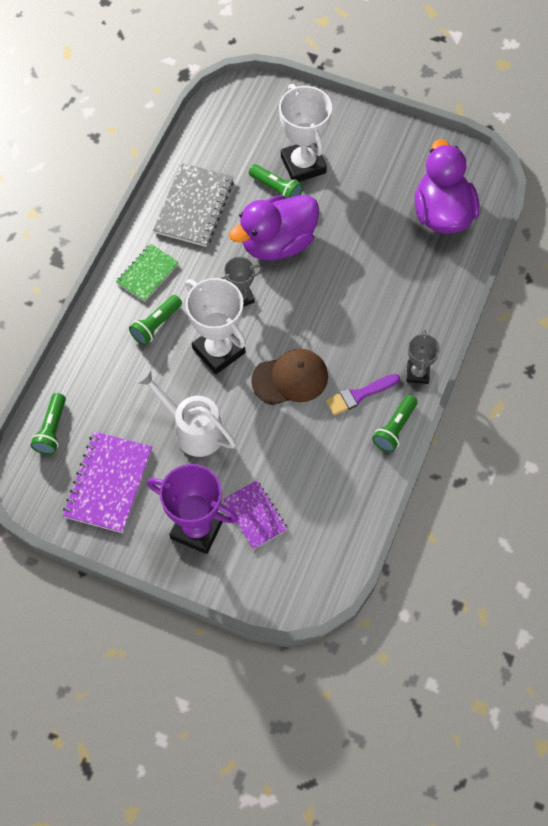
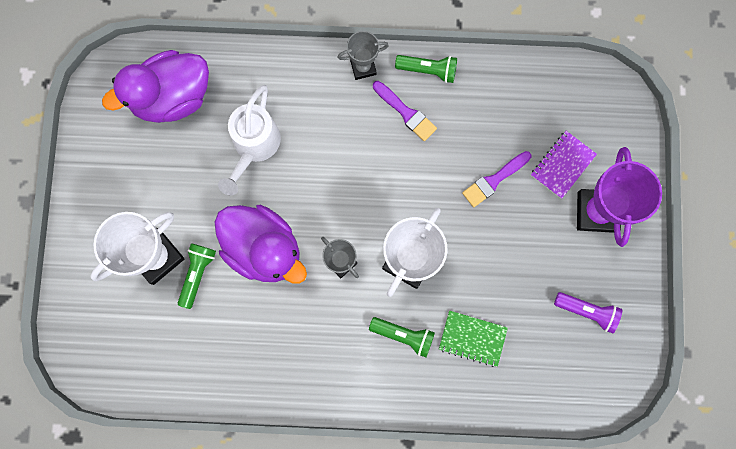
camera: 110 degrees left, 15 degrees up
(52, 429) = (556, 391): green flashlight -> none
(109, 483) = (587, 311): purple notebook -> purple flashlight
(147, 274) = (348, 369): green notebook -> green notebook (472, 338)
(193, 430) = (502, 254): white watering can -> white watering can (254, 146)
(194, 206) = (248, 353): grey notebook -> none
(264, 448) = (494, 180): none -> purple brush
(290, 378) = (413, 182): brown cap -> none

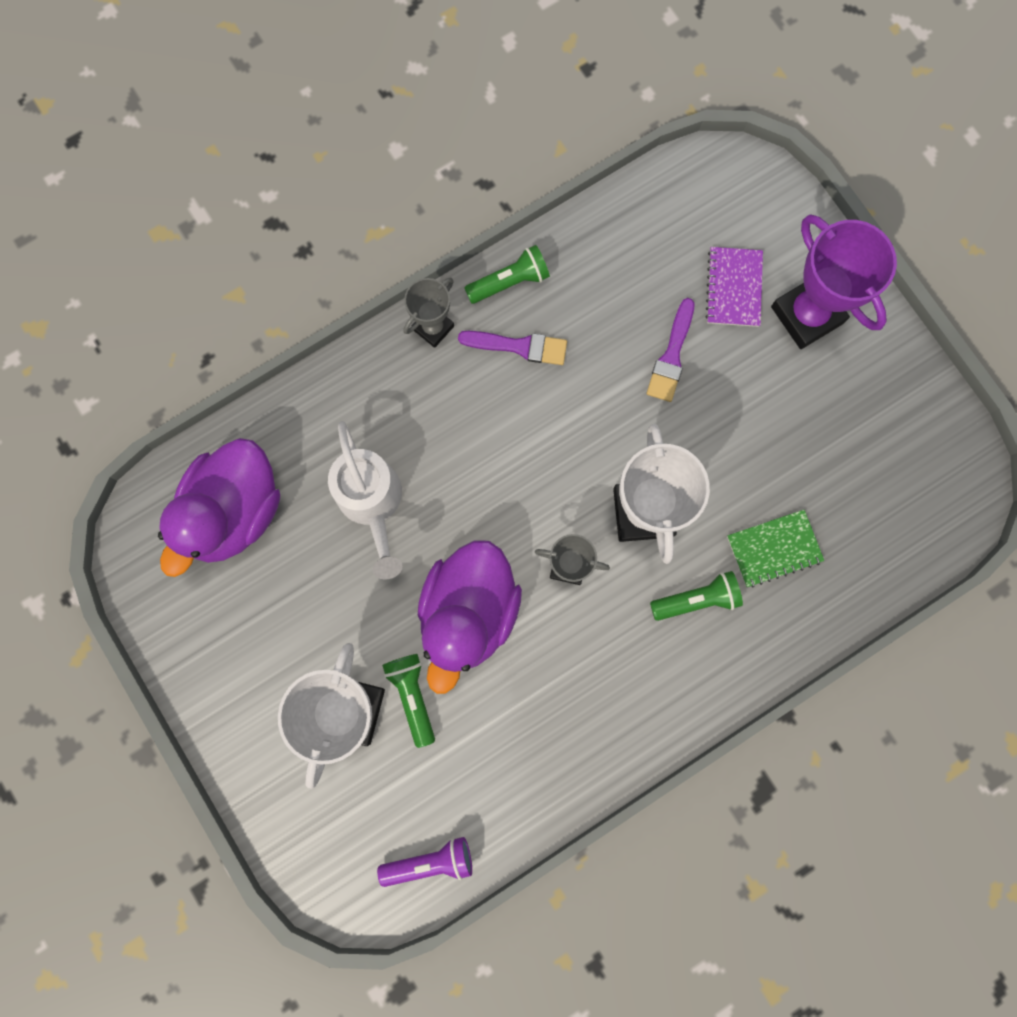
camera: 35 degrees left, 0 degrees up
(264, 249) = (468, 612): purple duck -> purple duck turned 105 degrees clockwise
(587, 311) = (875, 431): purple flashlight -> purple flashlight (430, 861)

